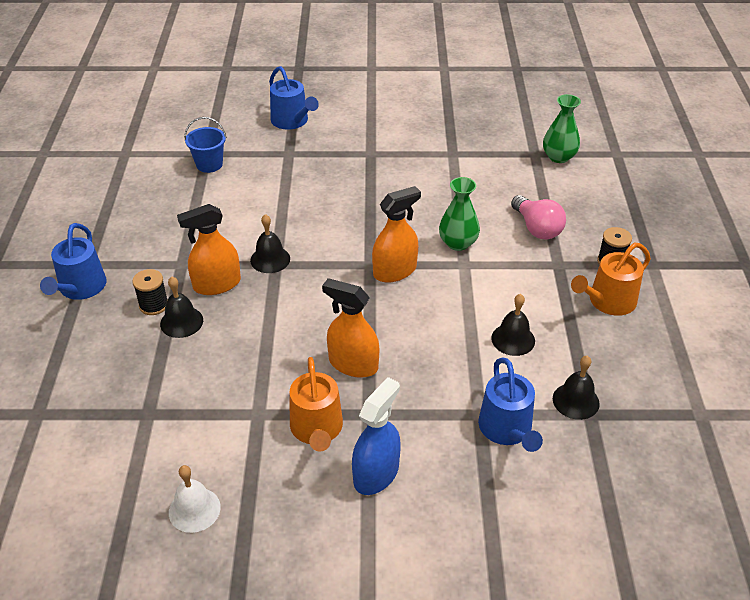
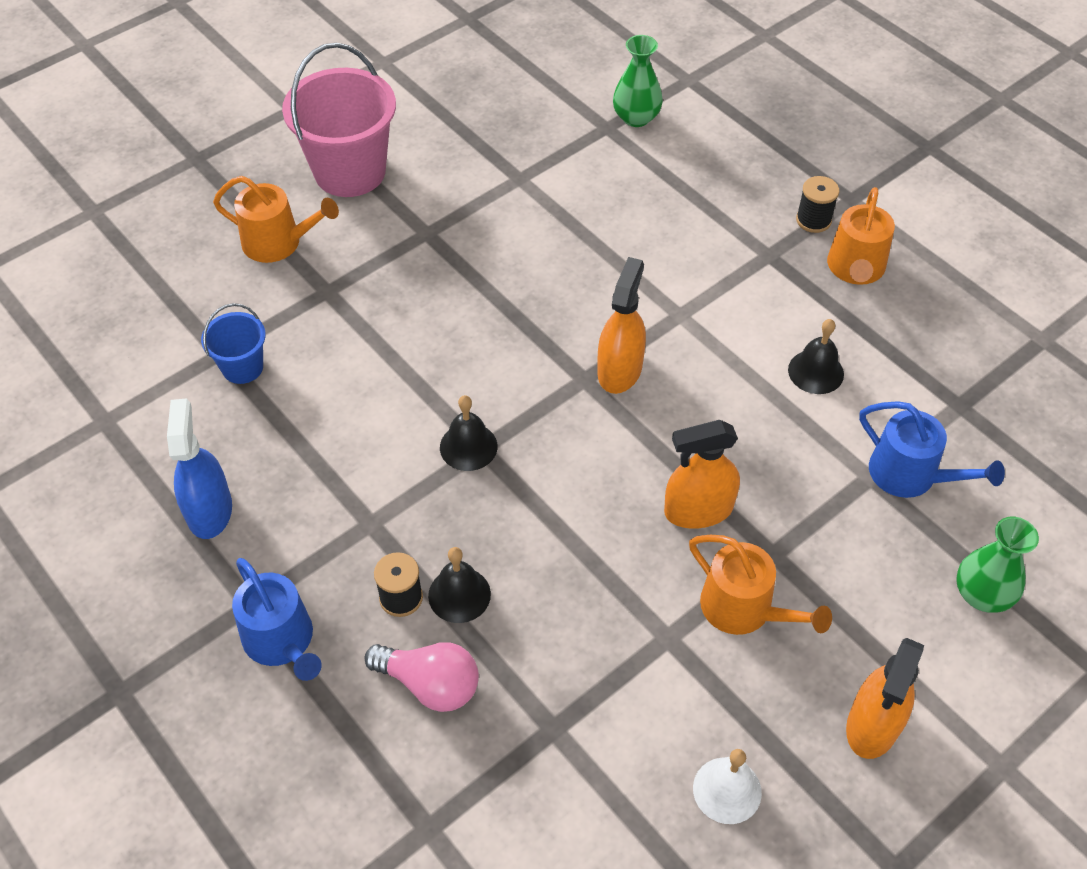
camera: 40 degrees left, 10 degrees up
(217, 284) = (444, 520): orange spray bottle -> orange spray bottle (873, 725)
(292, 121) = (278, 242): blue watering can -> orange watering can
(365, 108) = (350, 171): none -> pink bucket
(376, 474) = (849, 612): blue spray bottle -> blue spray bottle (209, 510)
(458, 243) = (647, 292): green vase -> green vase (982, 594)
(537, 228) = (705, 223): pink light bulb -> pink light bulb (430, 684)
(576, 401) = (935, 400): black bell -> none

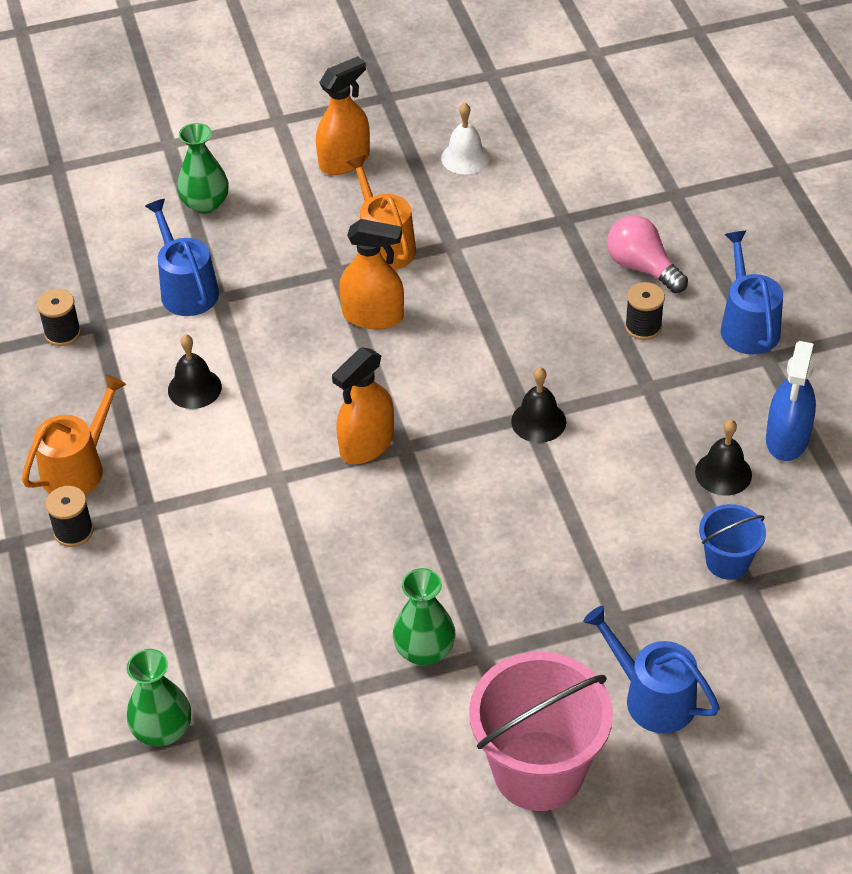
camera: 155 degrees left, 5 degrees down
(278, 242) = (652, 698): orange watering can -> blue watering can
(459, 595) = (596, 315): black bell -> black bell (723, 473)
(474, 222) = (424, 650): none -> green vase
(985, 385) = (63, 333): none -> black spool

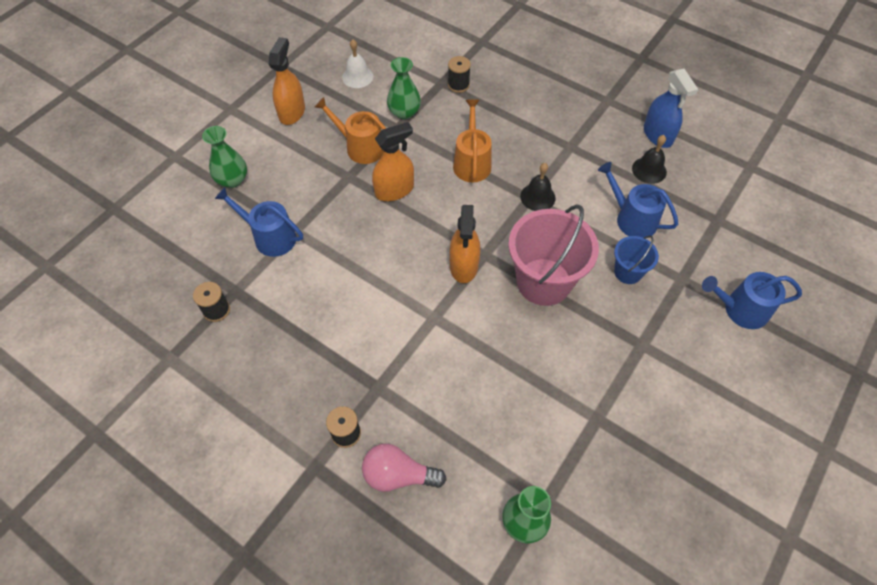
camera: 40 degrees left, 10 degrees up
(78, 468) = (309, 390): orange watering can -> orange watering can (471, 163)
(194, 388) = (333, 294): black bell -> none
(424, 650) = (612, 364): green vase -> green vase (404, 112)
(538, 770) = (733, 390): pink bucket -> pink bucket (544, 282)
(642, 267) = (505, 87): pink light bulb -> pink light bulb (398, 475)
(643, 327) = (536, 117): black spool -> black spool (458, 85)
(727, 562) = (698, 214): blue bucket -> blue bucket (628, 272)
(747, 326) = (583, 89): blue watering can -> blue watering can (632, 219)

